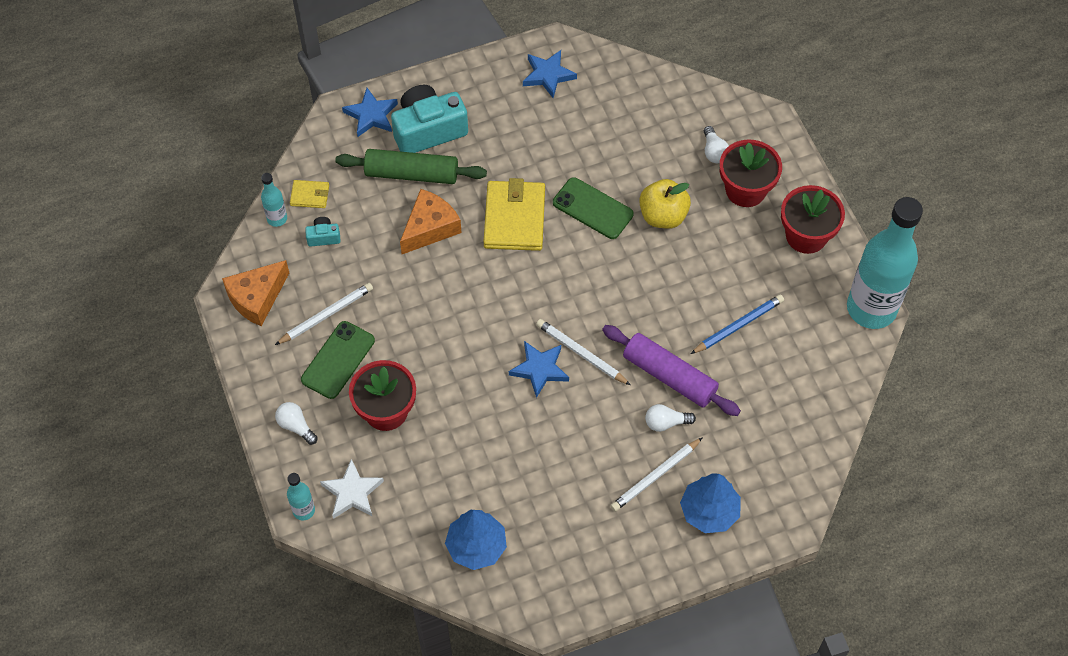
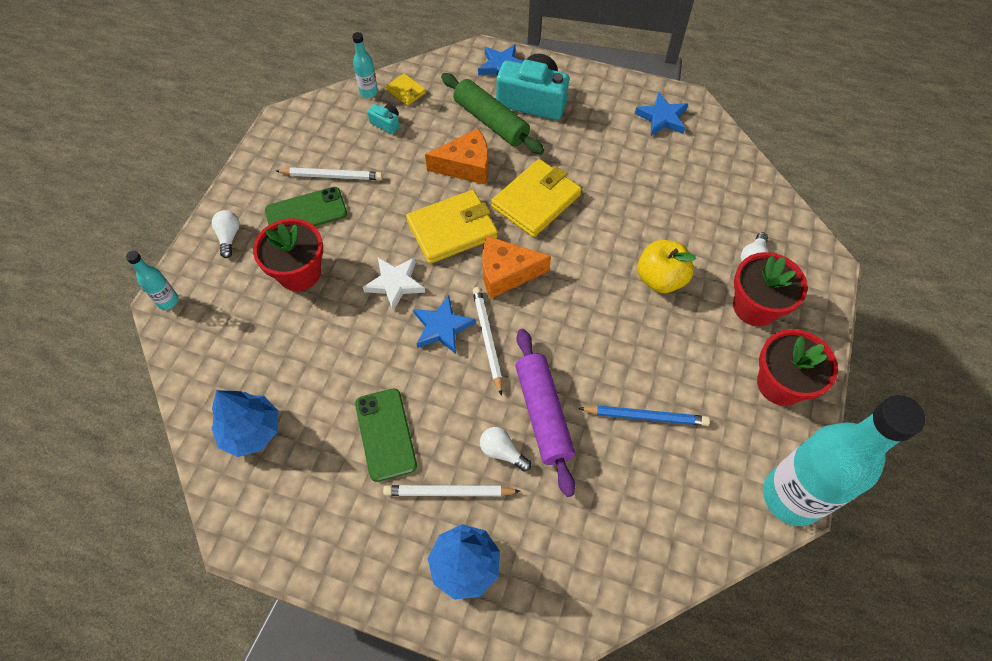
camera: 40 degrees right, 0 degrees up
(257, 298) = (300, 133): orange cheese -> orange cheese (506, 273)
(352, 492) = (213, 314): white star -> white star (395, 283)
(471, 289) = (452, 229): none -> yellow wallet
(592, 208) = (605, 234): green phone -> green phone (385, 434)

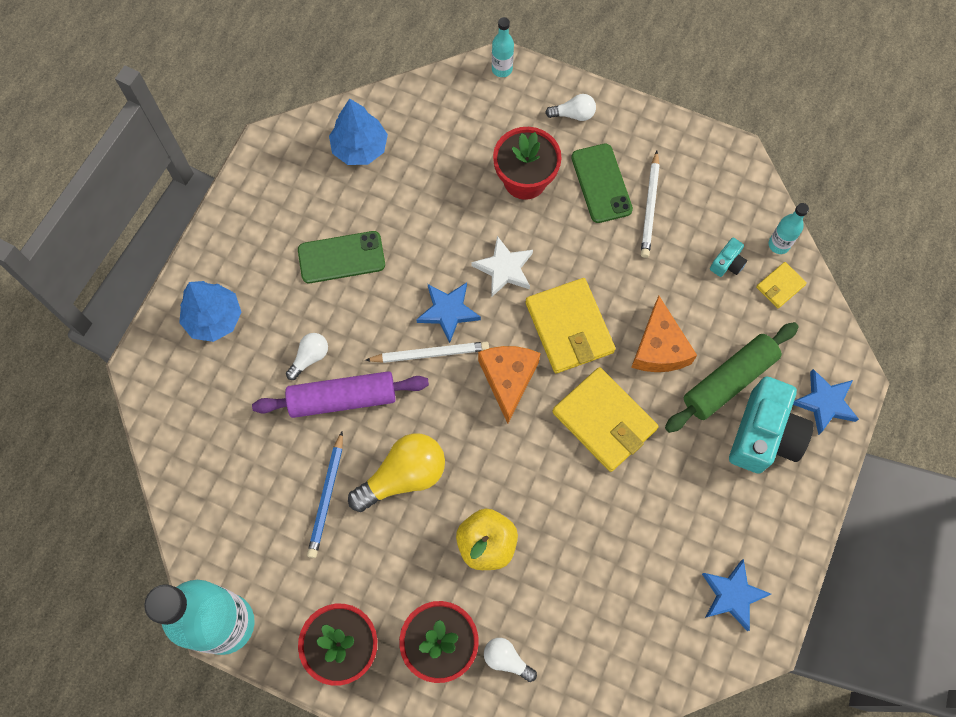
camera: 95 degrees right, 10 degrees up
(448, 492) = (279, 308): white pencil -> none
(613, 351) = (403, 476): none -> yellow light bulb

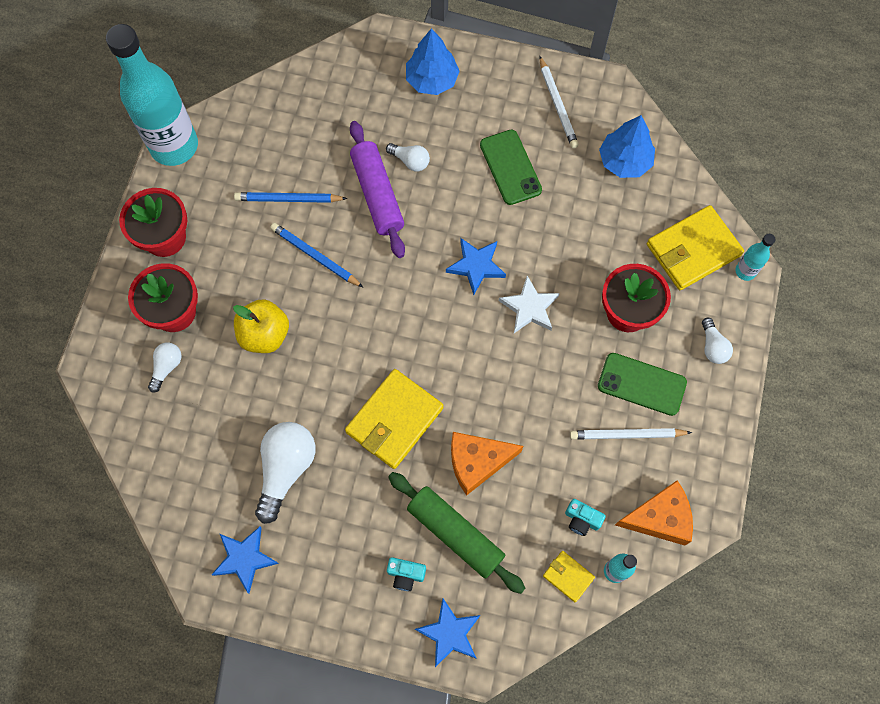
camera: 80 degrees right, 0 degrees up
(403, 476) = (315, 256): yellow light bulb -> blue pencil
(430, 353) = (432, 258): white pencil -> white pencil (557, 105)
(508, 379) = (420, 328): orange cheese -> orange cheese (659, 518)
(569, 327) = (482, 375): yellow wallet -> yellow wallet (693, 250)
(601, 183) = (641, 384): green phone -> green phone turned 45 degrees clockwise
(642, 540) = (286, 469): none -> white light bulb
(764, 434) = (406, 574): turquoise camera -> turquoise camera, size x0.44

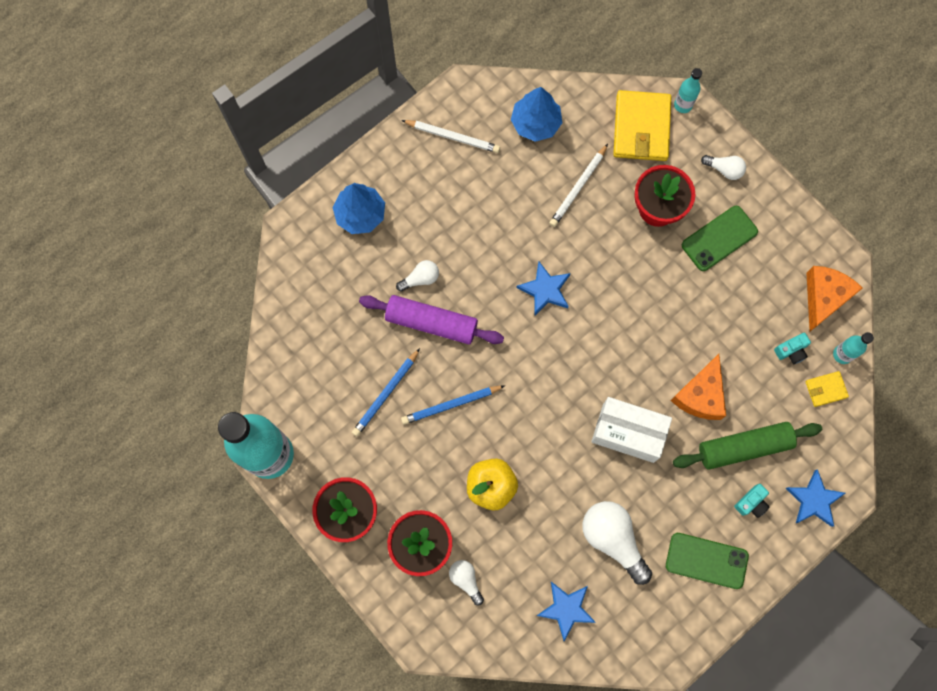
camera: 55 degrees left, 5 degrees up
(244, 559) = (663, 614): blue star -> blue star (566, 609)
(394, 420) = (628, 433): yellow wallet -> white box
(510, 167) = (480, 208): green phone -> green phone (706, 560)
(529, 308) = (606, 275): white star -> none
(627, 435) = (750, 276): white pencil -> white pencil (578, 187)

